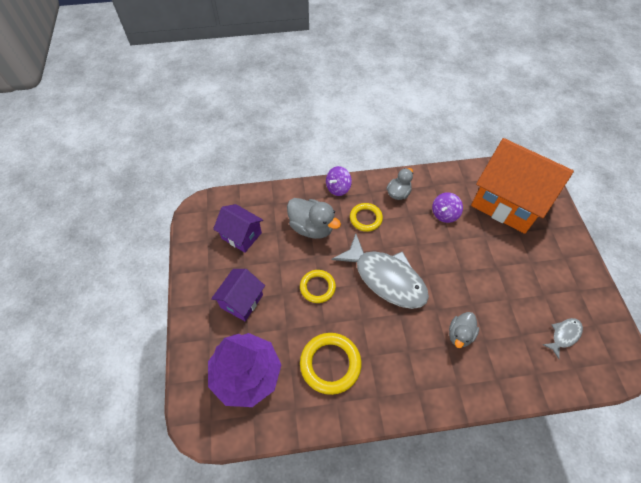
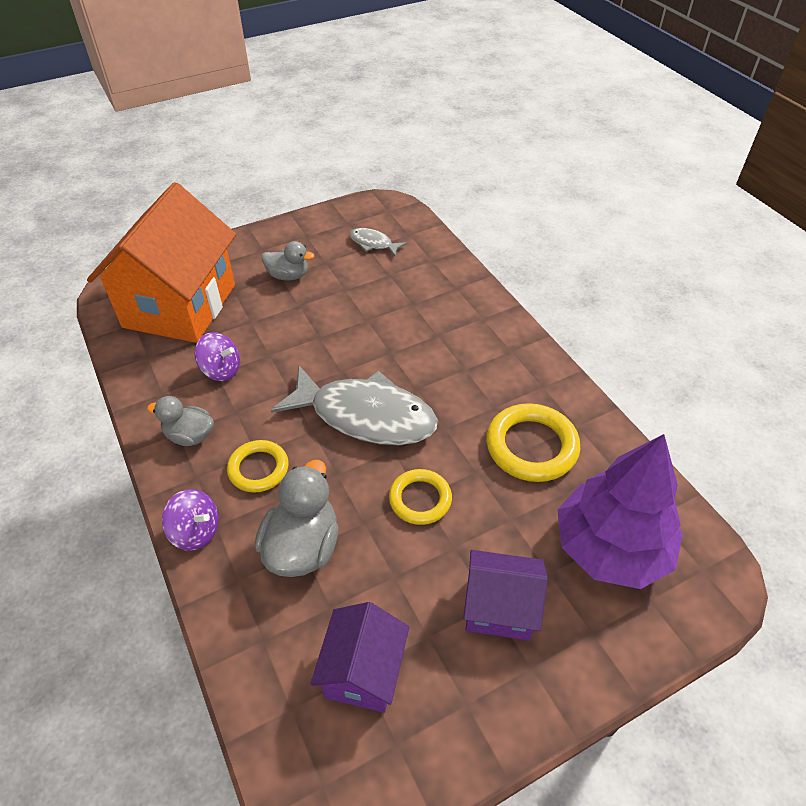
camera: 110 degrees left, 10 degrees down
(386, 278) = (365, 416): grey fish -> grey fish turned 90 degrees clockwise
(460, 334) = (416, 325): grey duck -> grey duck (288, 276)

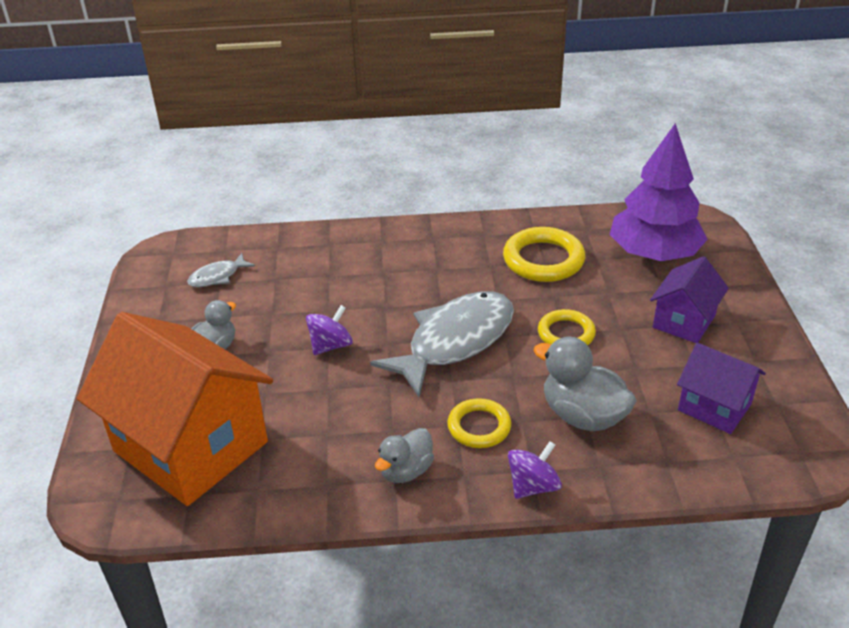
camera: 65 degrees left, 10 degrees down
(221, 370) = (325, 429): purple spinning top -> purple spinning top (331, 345)

